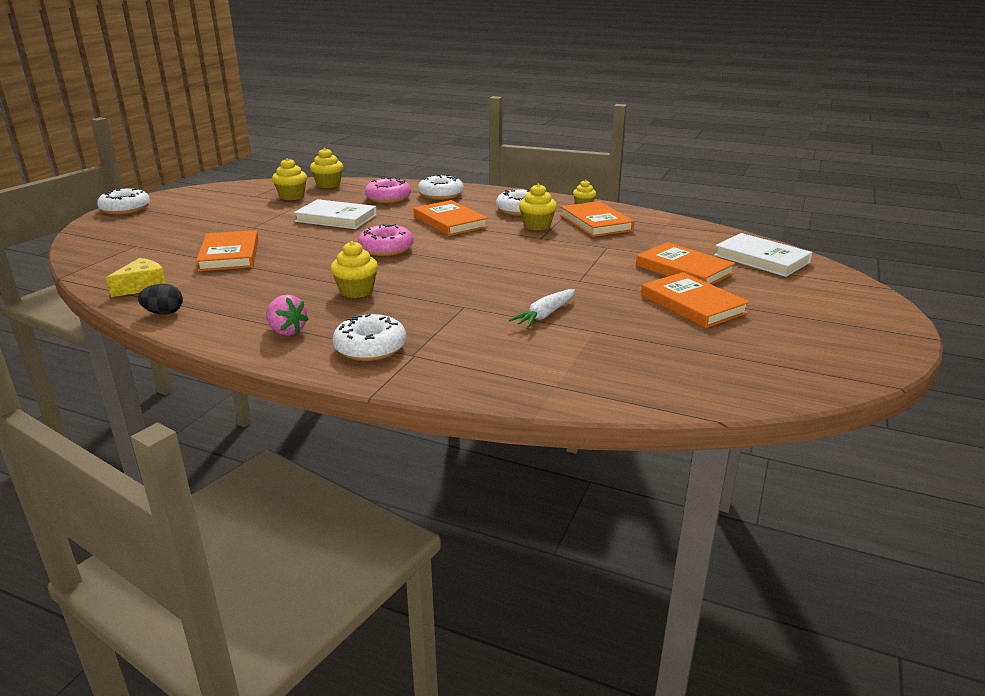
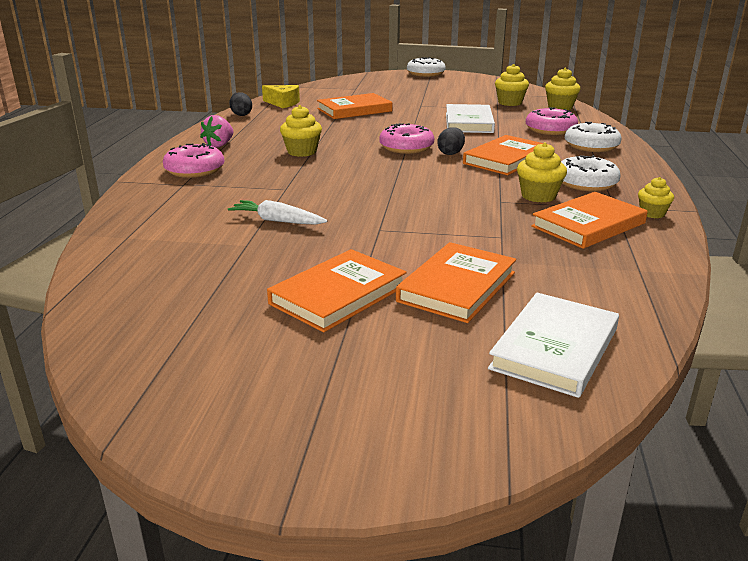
camera: 75 degrees right, 0 degrees up
(370, 348) = (195, 170): white donut -> pink donut
(418, 236) = (450, 153): none -> black egg

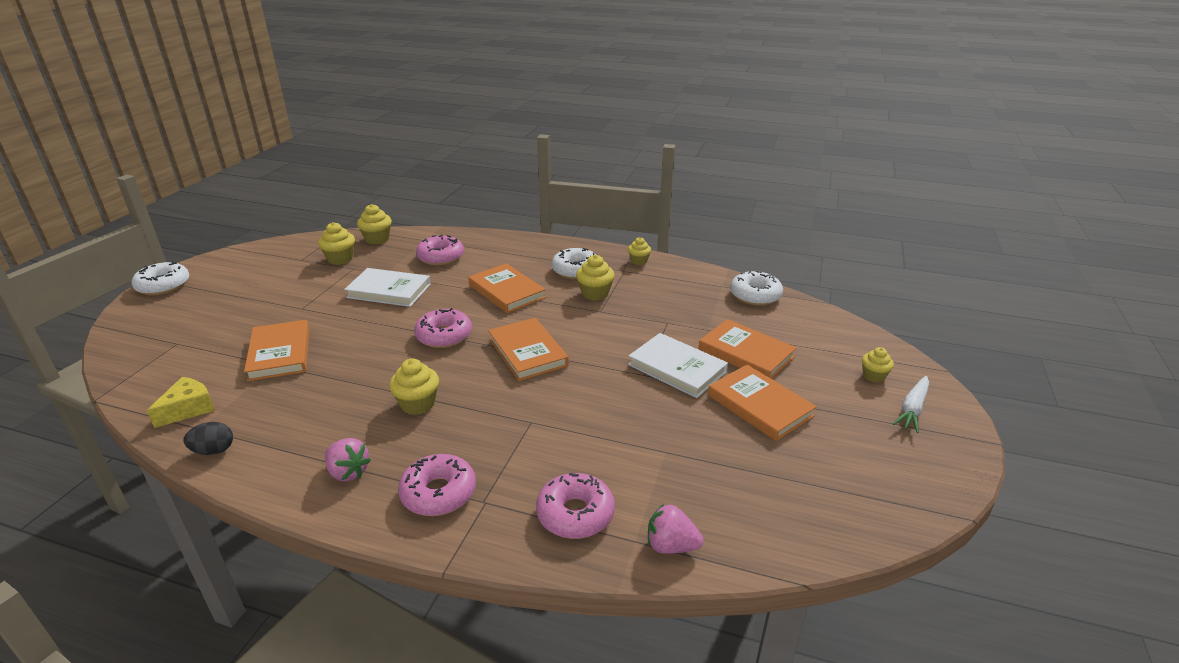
camera: 80 degrees left, 5 degrees up
(116, 251) = (671, 546): none -> pink strawberry
(164, 213) = (575, 514): none -> pink donut
(277, 221) = (614, 430): white carrot -> white carrot (912, 409)
(448, 394) = (873, 376): none -> yellow cupcake
(450, 153) = (475, 314): black egg -> none
(555, 348) = (819, 333): white book -> white book (677, 368)
(588, 225) = (653, 286): orange book -> orange book (528, 352)
(591, 146) = (494, 250): white donut -> white donut (755, 295)

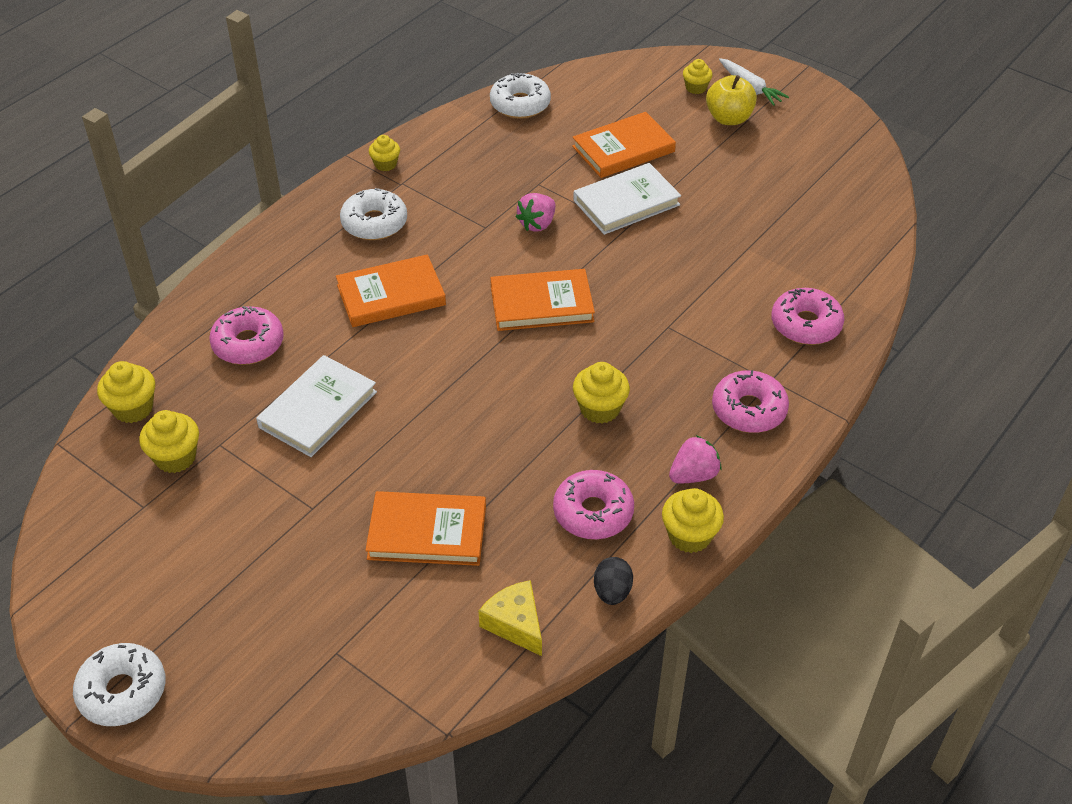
camera: 70 degrees left, 15 degrees up
(444, 336) = (468, 369): pink donut -> pink donut (593, 512)
(595, 293) = (443, 221): yellow cupcake -> yellow cupcake (689, 536)
(671, 546) = (858, 278): pink strawberry -> pink strawberry (537, 224)
(759, 405) = (708, 170): orange book -> none
(849, 404) = (729, 118): none -> yellow apple

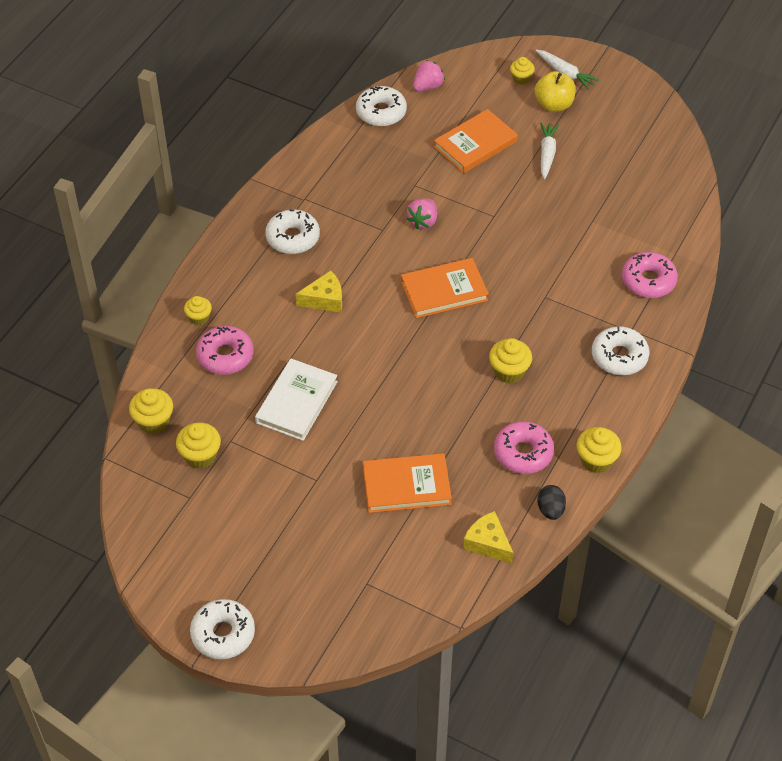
camera: 10 degrees left, 5 degrees up
(385, 164) = (286, 183): yellow cupcake -> yellow cupcake (199, 318)
(391, 295) = (325, 299): orange book -> yellow cheese
(626, 203) = (489, 193): white book -> none
(693, 475) = (589, 413): pink strawberry -> pink strawberry (428, 86)
(708, 169) = (547, 154): none -> white carrot
(748, 410) = (619, 356): pink donut -> white donut

